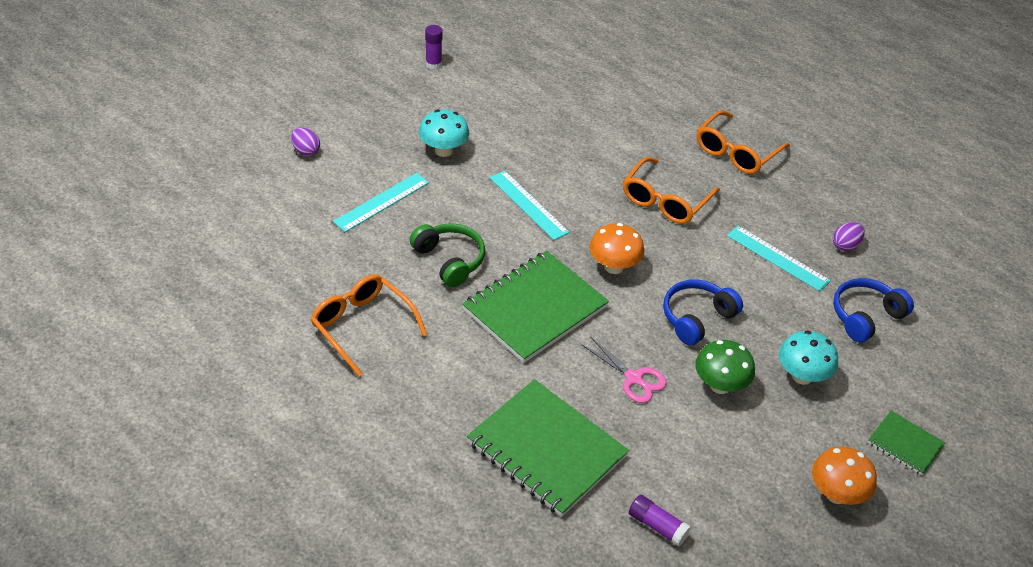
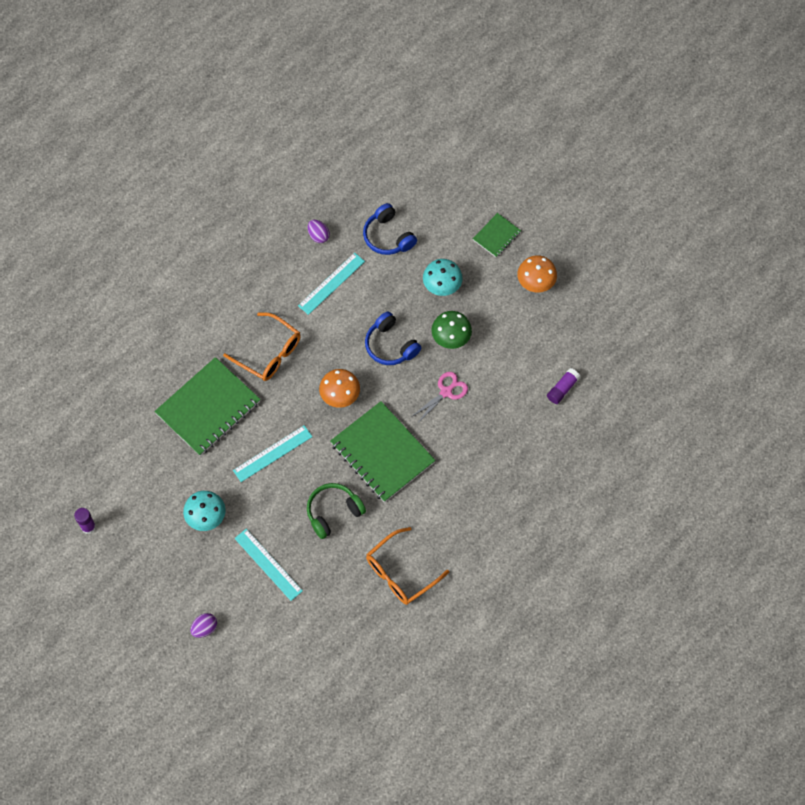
camera: 85 degrees left, 20 degrees up
(546, 449) = (507, 451): green notebook -> green notebook (208, 408)
(736, 152) = (213, 294): orange glasses -> none

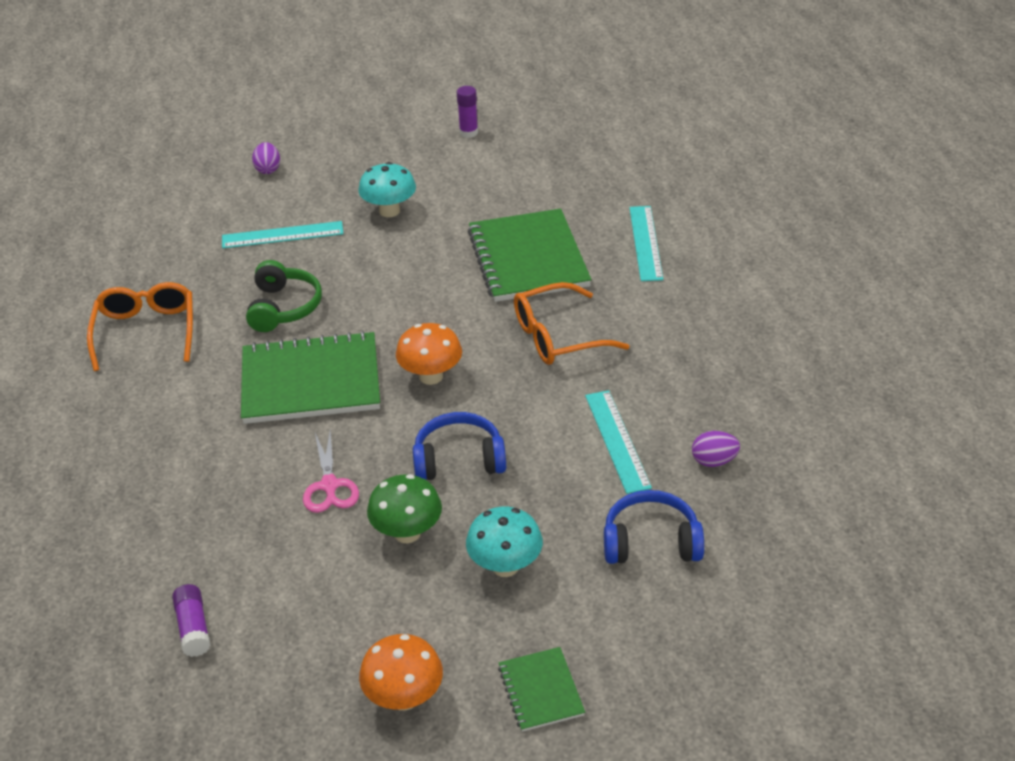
camera: 125 degrees right, 25 degrees down
(272, 453) = (413, 288): turquoise ruler -> turquoise ruler (645, 243)

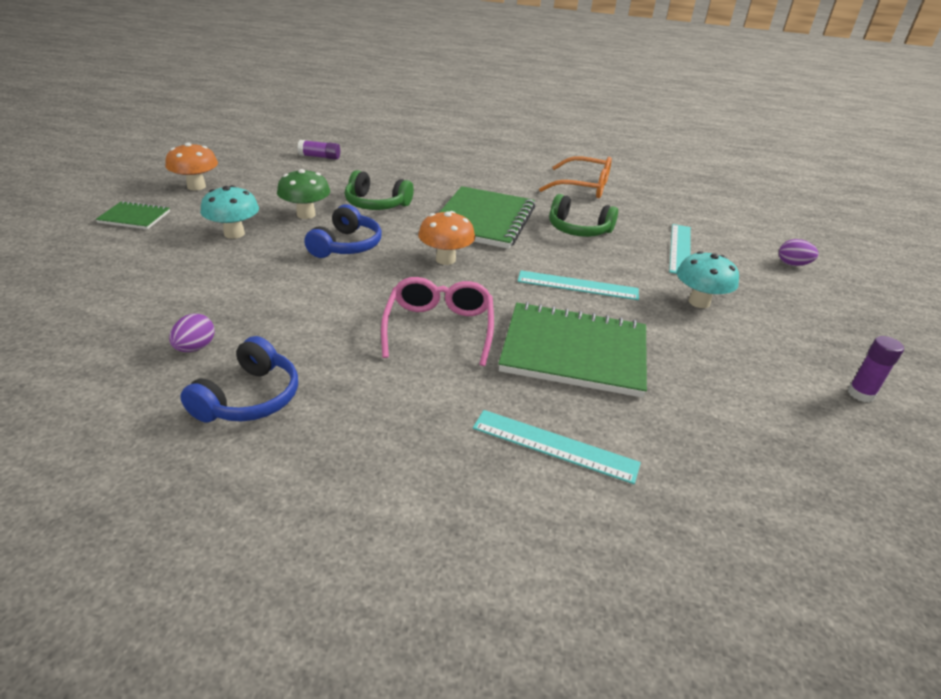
camera: 110 degrees right, 5 degrees down
(329, 486) = (376, 204): pink scissors -> green headphones
(558, 337) = (439, 328): orange glasses -> pink glasses
(617, 440) = (281, 311): turquoise ruler -> turquoise ruler (578, 285)
(651, 542) = (169, 287): blue headphones -> blue headphones (249, 398)

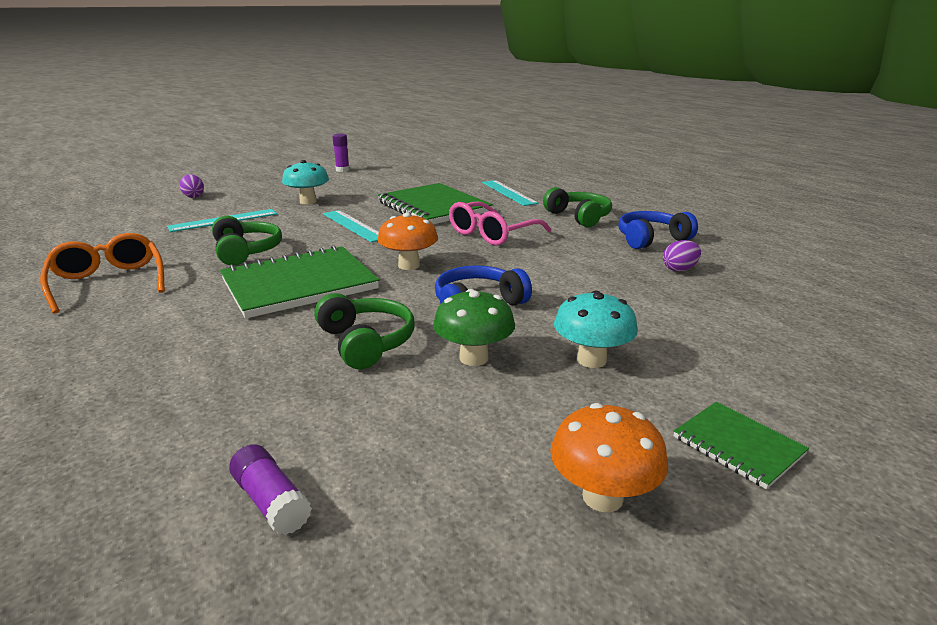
camera: 135 degrees left, 10 degrees down
(381, 415) = (579, 217): none -> green headphones

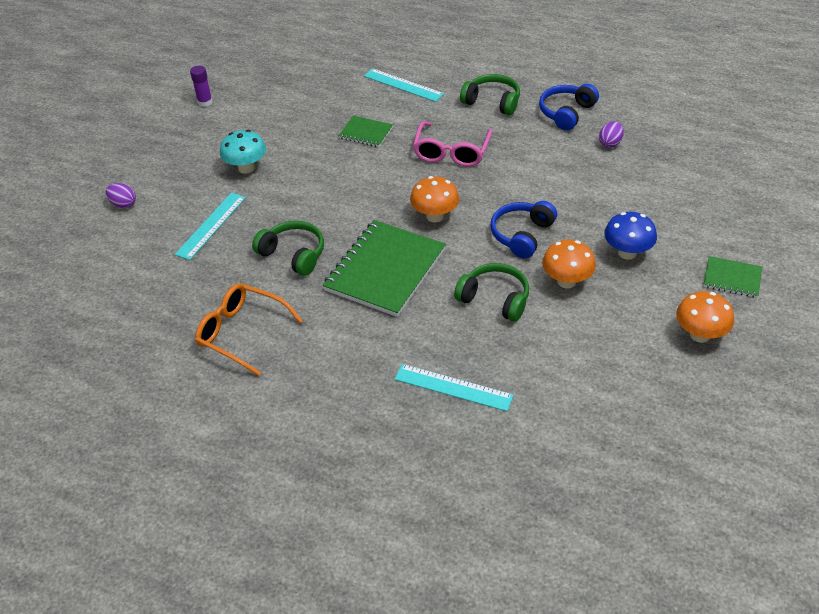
camera: 30 degrees left, 20 degrees up
(271, 501) = (572, 410): purple glue stick -> none
(354, 225) = (333, 186): turquoise ruler -> turquoise ruler (453, 387)
(433, 207) = (366, 133): green notebook -> green notebook, size x0.49
(473, 358) = (566, 281): green mushroom -> orange mushroom
(591, 360) = (627, 253): turquoise mushroom -> blue mushroom

